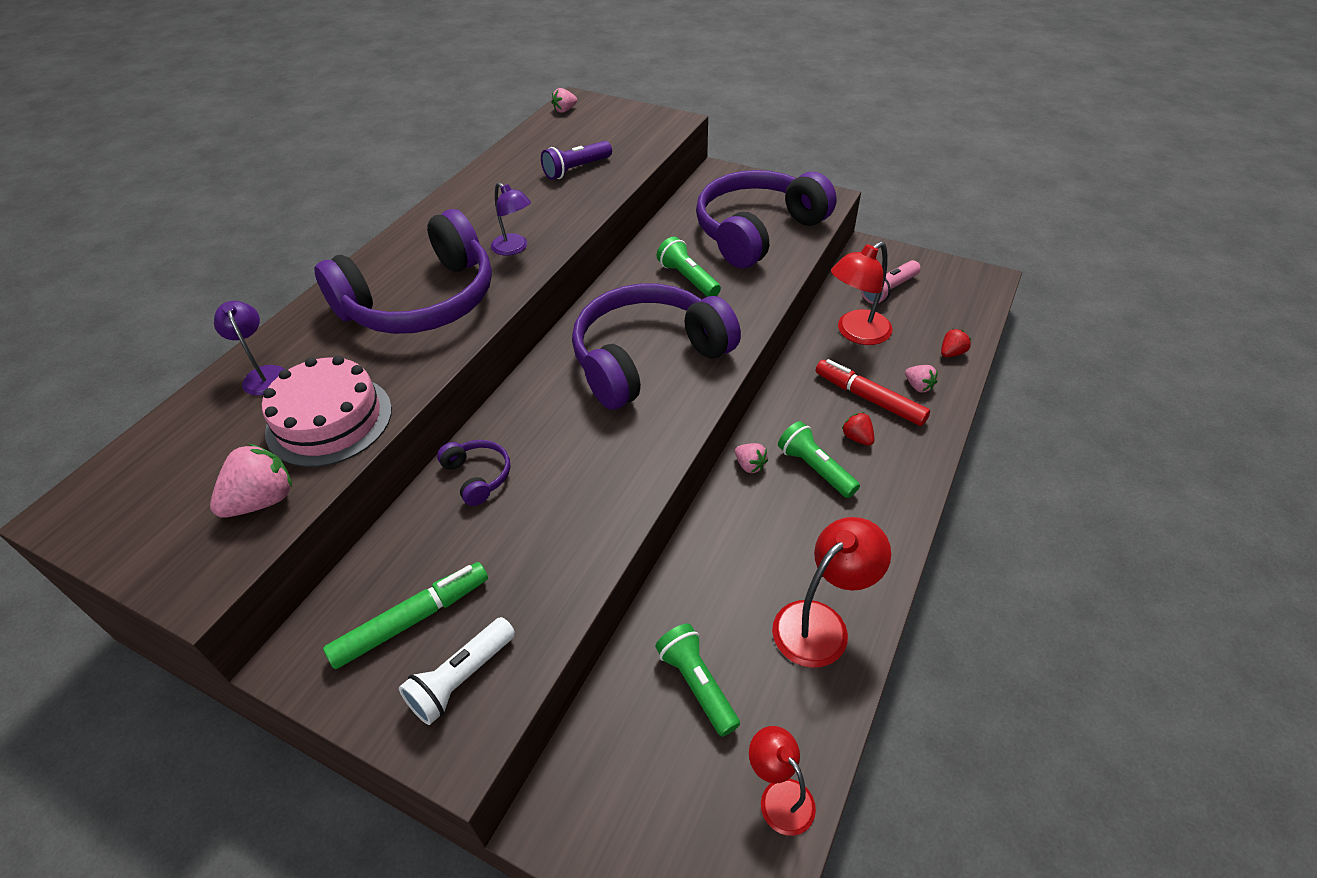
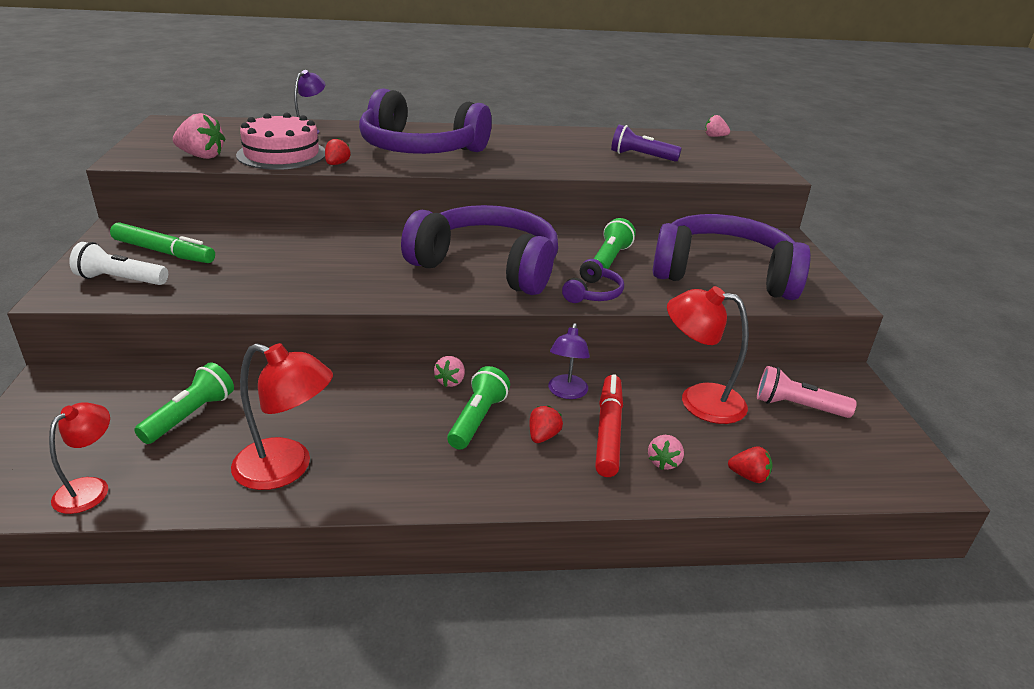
camera: 55 degrees right, 15 degrees down
(410, 380) = (337, 164): none -> red strawberry
(478, 476) = (305, 238): purple headphones -> purple headphones (593, 293)
(514, 248) = (512, 160): purple lamp -> purple lamp (566, 393)

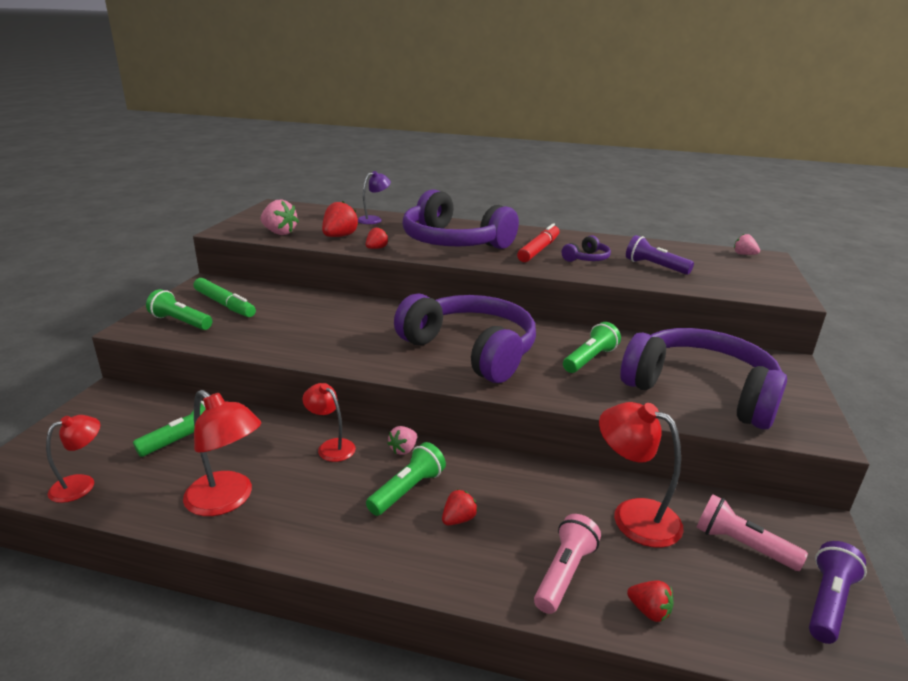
camera: 20 degrees right, 5 degrees down
(120, 280) = (180, 322): white flashlight -> green flashlight
(282, 154) = (339, 236): pink cake -> red strawberry
(370, 392) = (331, 446): none -> red lamp
(566, 393) = (503, 481): purple lamp -> none
(593, 293) = (554, 390): purple headphones -> purple headphones (587, 258)
(608, 432) = (523, 529): red marker -> red marker (538, 250)
(664, 462) = (564, 573): pink strawberry -> pink flashlight
(879, 437) = (827, 602): none -> purple flashlight

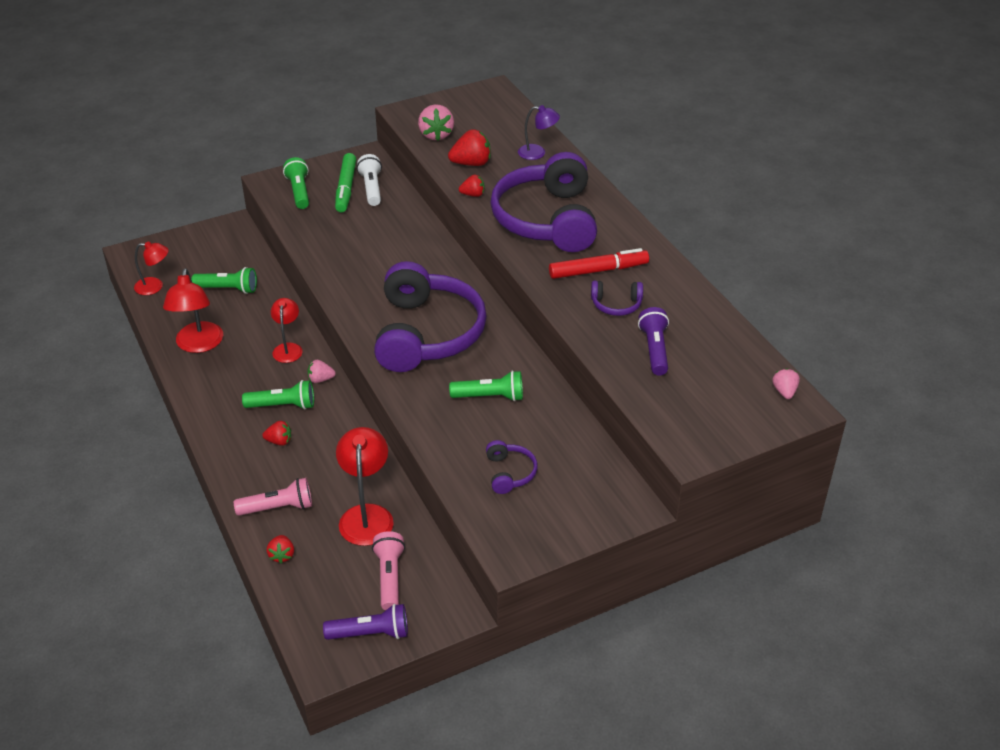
camera: 50 degrees right, 15 degrees up
(249, 296) = (371, 188): none -> white flashlight
(701, 391) = (510, 473): purple headphones -> purple headphones, size x0.41

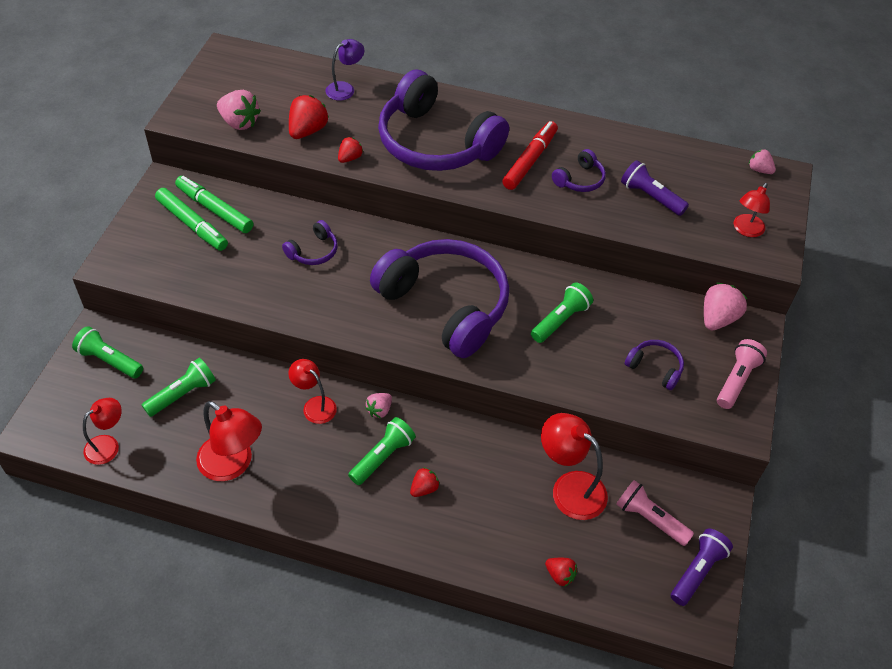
camera: 50 degrees left, 10 degrees up
(278, 507) = (502, 541): pink flashlight -> pink flashlight (736, 380)
(299, 192) = (154, 256): green flashlight -> green flashlight (109, 360)
(371, 188) = (215, 210): white flashlight -> green marker
(393, 248) = (313, 251): none -> purple headphones
(612, 481) = (717, 318): none -> pink strawberry
(697, 420) = (746, 230): none -> red lamp

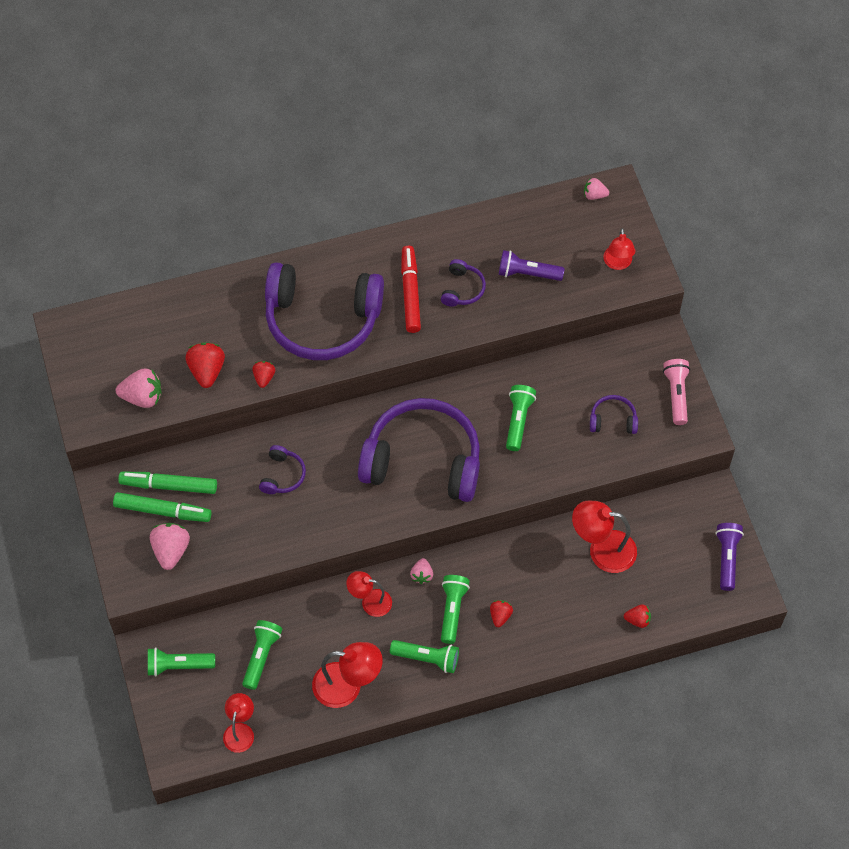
camera: 30 degrees left, 10 degrees up
(325, 485) = (427, 658): none -> green flashlight
(345, 88) = (203, 307): purple lamp -> none
(650, 519) = (672, 539): pink flashlight -> none
(717, 318) = (632, 347): pink strawberry -> pink strawberry (171, 550)

